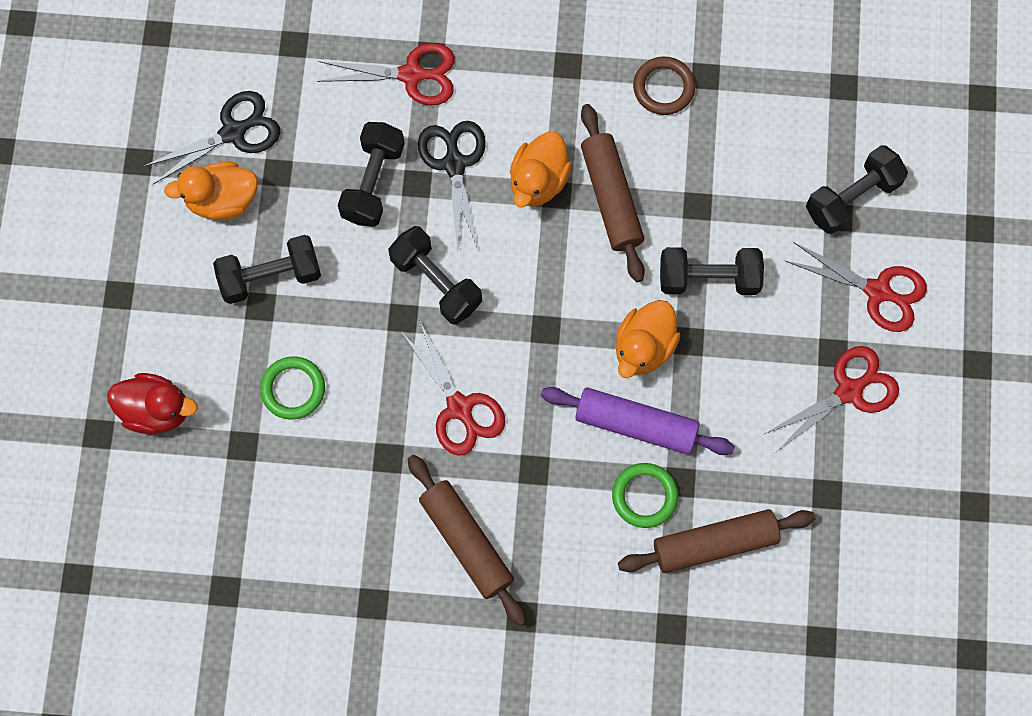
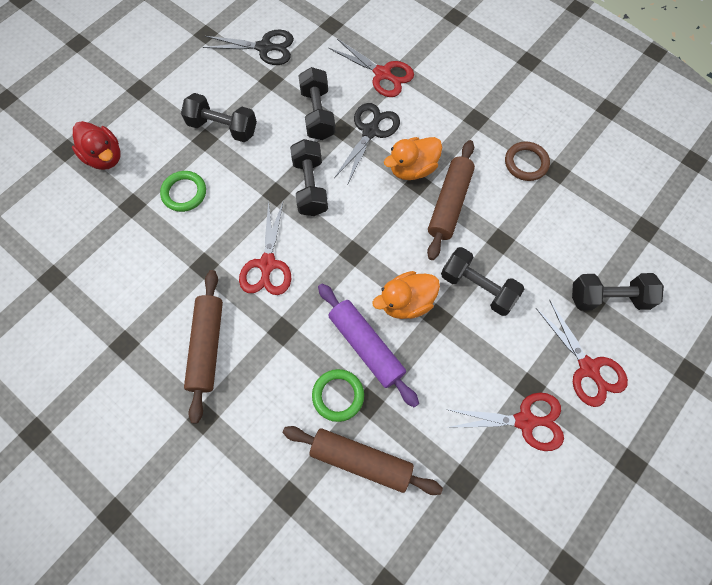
camera: 35 degrees right, 5 degrees down
(222, 200) = (230, 76): orange duck -> none
(373, 182) = (317, 114): black dumbbell -> black dumbbell turned 60 degrees counterclockwise

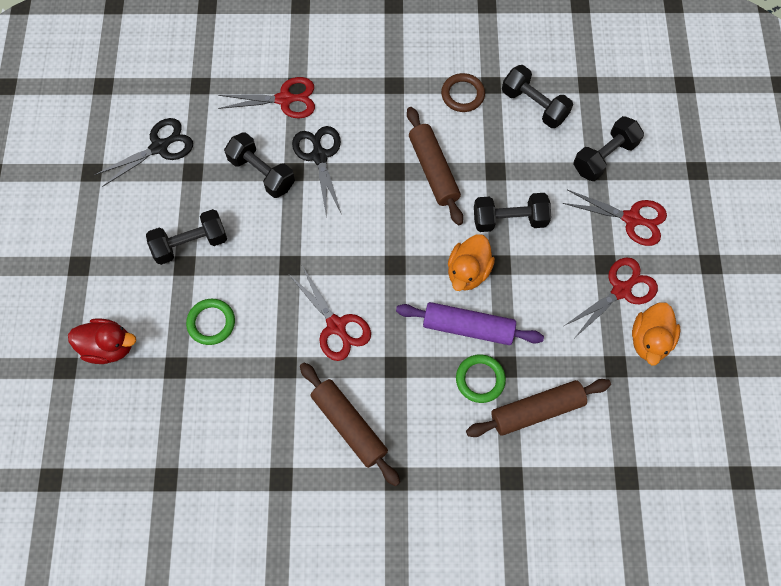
camera: 40 degrees left, 0 degrees up
(310, 186) = (312, 238): black dumbbell -> black dumbbell (534, 105)
(412, 169) = (380, 163): orange duck -> orange duck (649, 340)

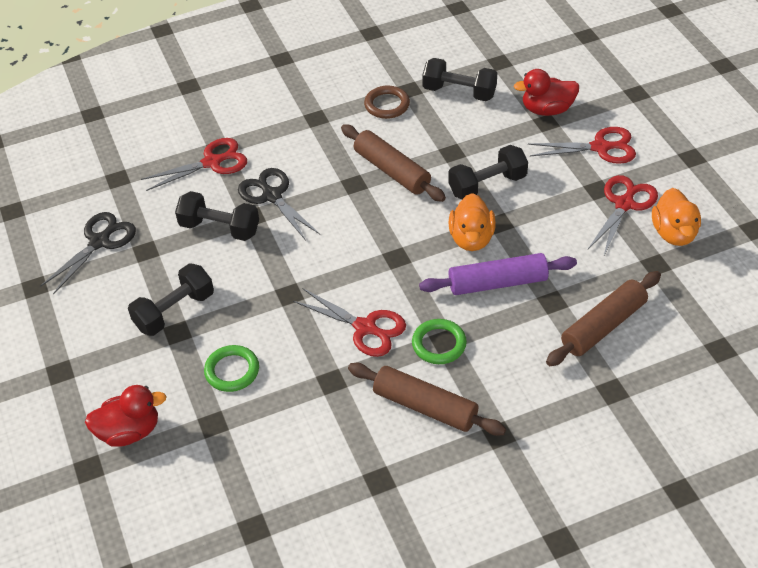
camera: 20 degrees left, 20 degrees down
(480, 379) = (534, 321): green ring -> green ring (439, 344)
(604, 157) = (547, 109): black dumbbell -> red duck

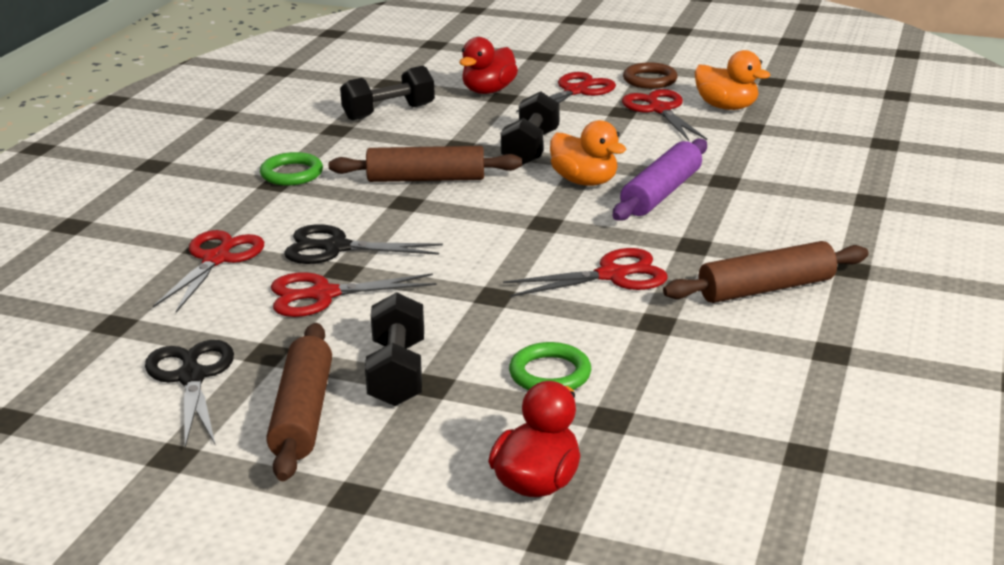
camera: 50 degrees left, 20 degrees down
(219, 228) = (323, 295): black dumbbell -> red scissors
(387, 105) = (334, 146): brown ring -> brown ring (650, 80)
(439, 344) = (694, 249): green ring -> green ring (292, 173)
(603, 326) = (788, 173): brown rolling pin -> brown rolling pin (303, 414)

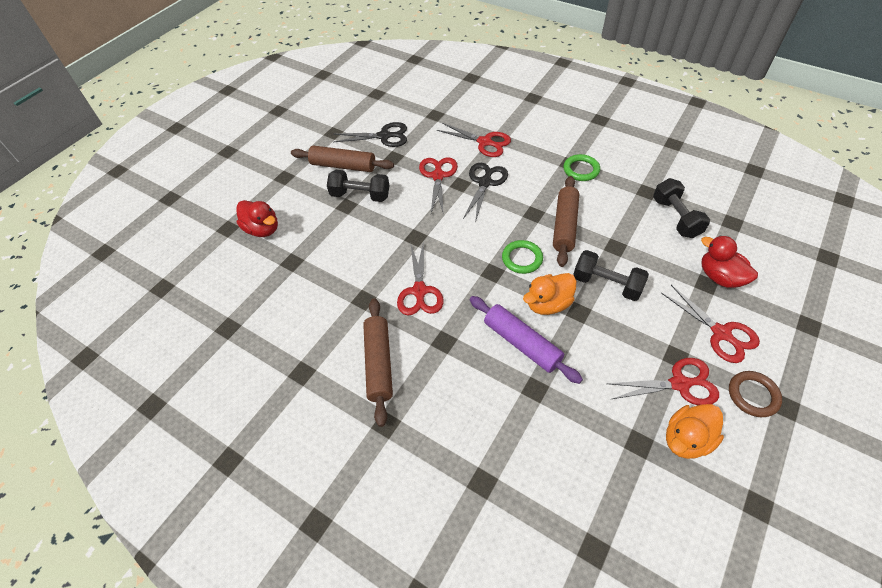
camera: 105 degrees right, 25 degrees up
(550, 374) = (336, 247): green ring -> green ring (522, 259)

